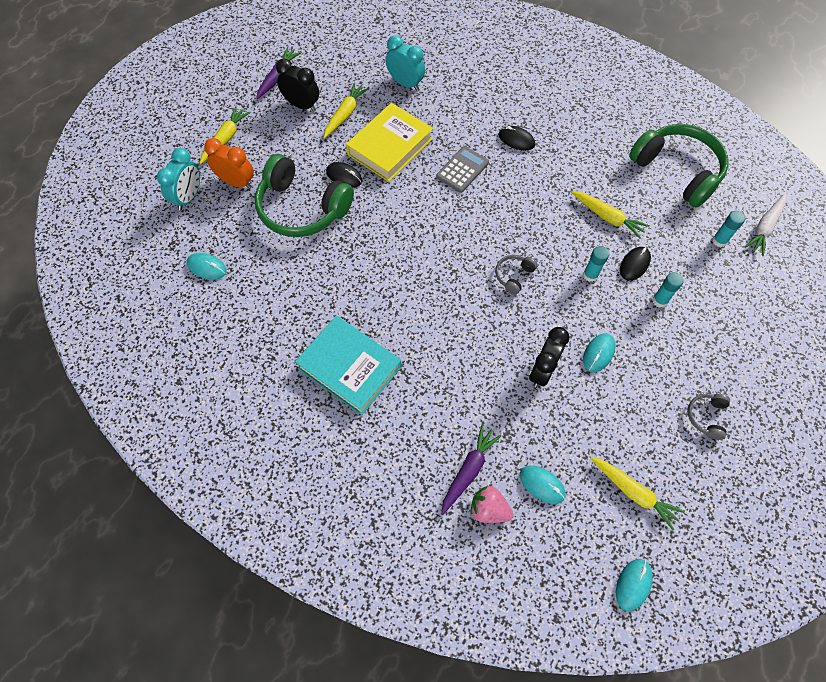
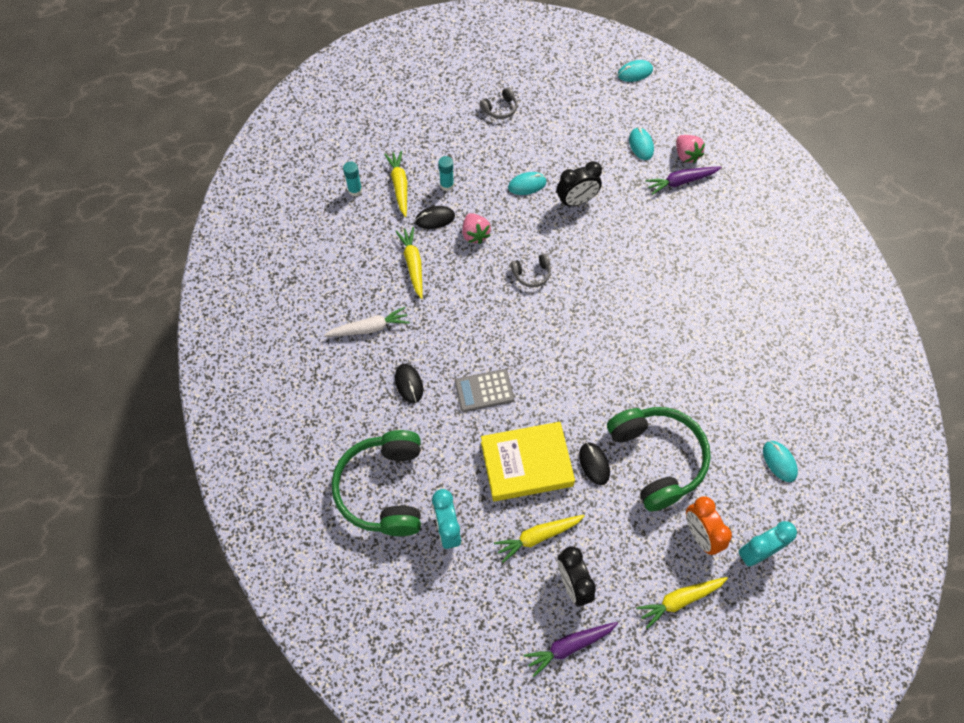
camera: 140 degrees left, 0 degrees up
(349, 367) = (713, 296): turquoise book -> none
(590, 275) = (475, 234): turquoise glue stick -> pink strawberry
(633, 493) = (589, 106): yellow carrot -> yellow carrot (399, 186)
(677, 171) = (315, 259): green headphones -> green headphones (384, 489)
(764, 228) = (312, 175): white carrot -> white carrot (369, 328)

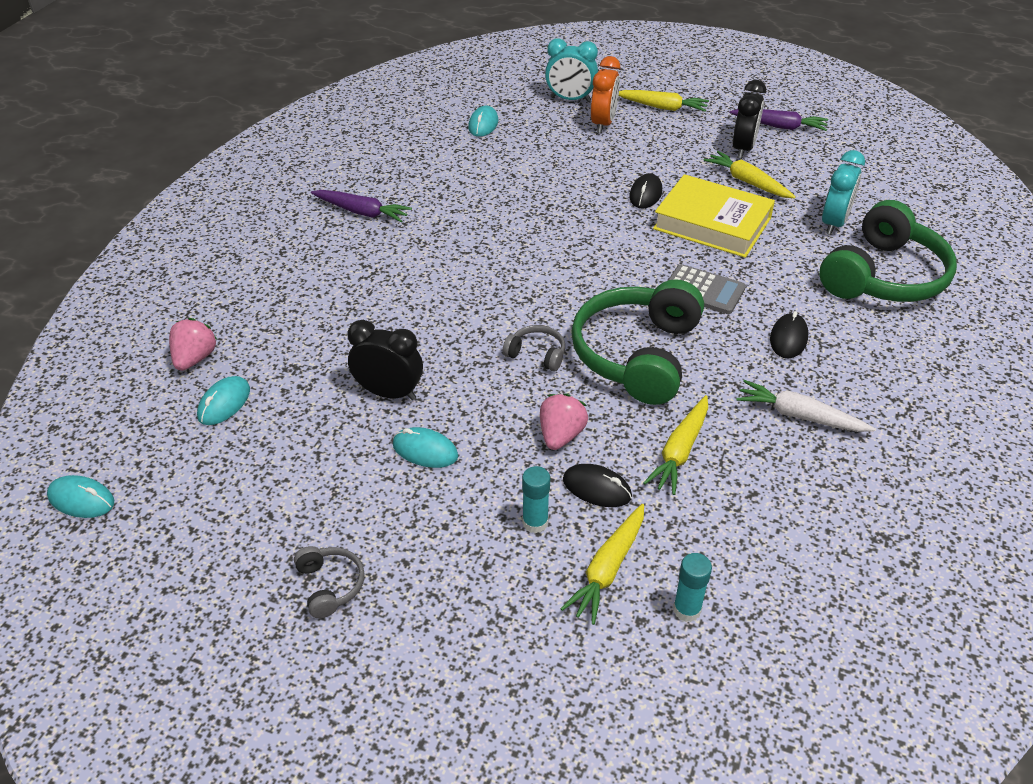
camera: 140 degrees left, 20 degrees down
(500, 108) = (330, 585): grey headphones -> grey headphones turned 60 degrees clockwise
(538, 536) = (747, 182): yellow carrot -> yellow carrot turned 150 degrees counterclockwise
(656, 459) = (584, 171): green headphones -> green headphones (638, 355)
(681, 182) = (245, 338): purple carrot -> purple carrot (362, 212)

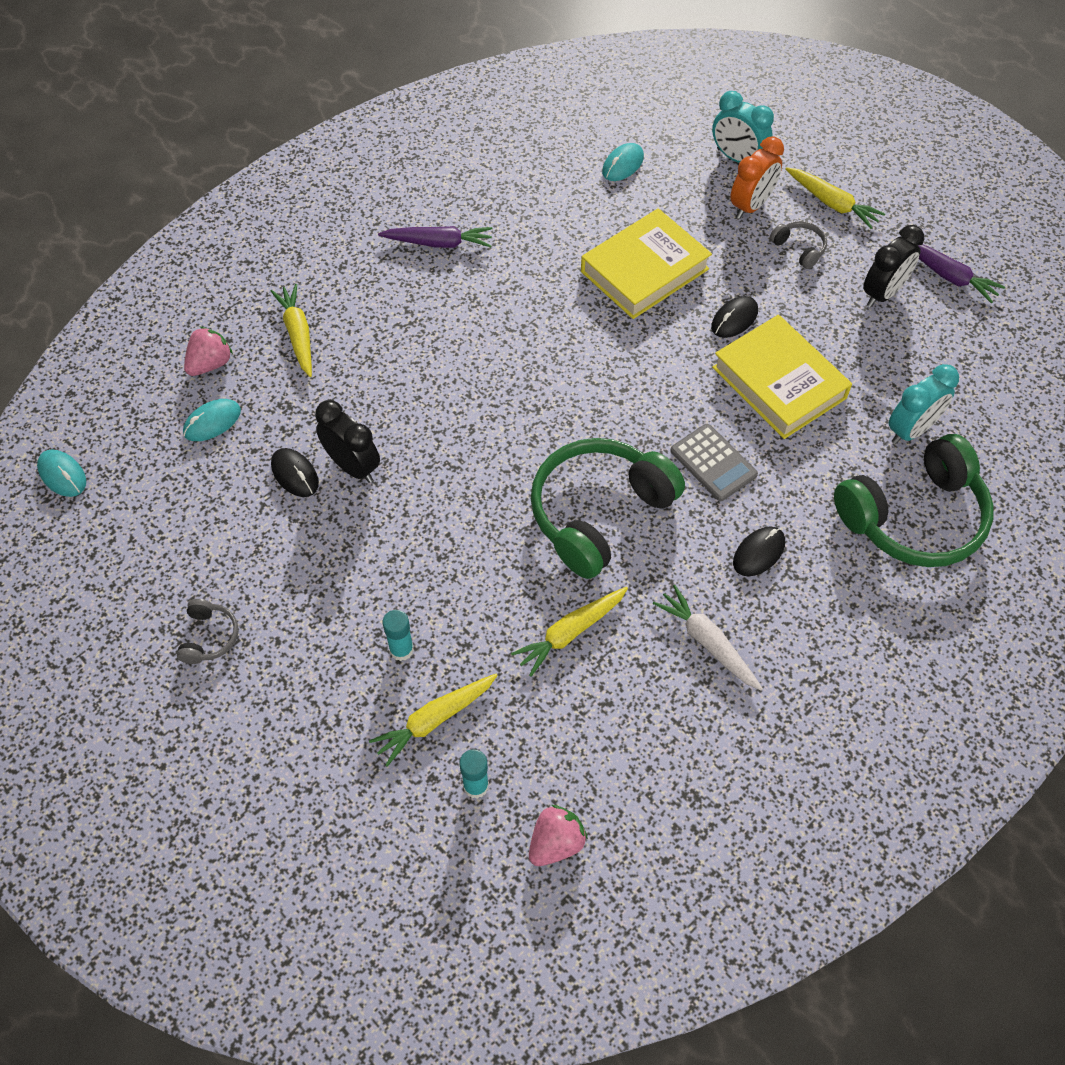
camera: 25 degrees right, 15 degrees up
(362, 212) = (439, 243): purple carrot -> purple carrot turned 45 degrees counterclockwise
(425, 450) = (351, 539): turquoise mouse -> none
(536, 354) = (506, 476): grey headphones -> grey headphones (799, 249)
(550, 183) = (644, 270): none -> yellow book
(561, 435) = (475, 572): pink strawberry -> pink strawberry (556, 843)
(597, 488) = (473, 639): black mouse -> black mouse (295, 474)
(747, 182) = (855, 341): yellow carrot -> yellow carrot (298, 334)

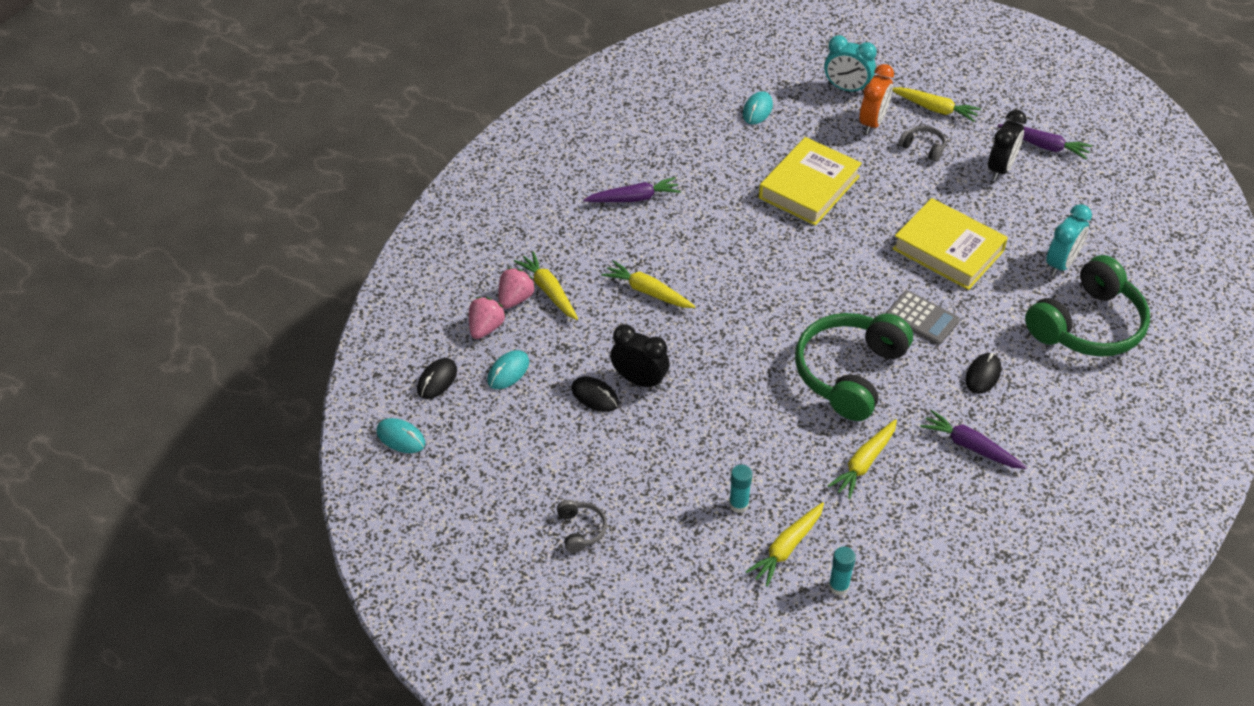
camera: 15 degrees left, 10 degrees down
(407, 359) = (648, 291): none -> yellow carrot
(556, 843) = (916, 611): pink strawberry -> pink strawberry (515, 299)
(707, 642) = (970, 446): white carrot -> purple carrot
(734, 319) = (894, 210): black mouse -> black mouse (437, 380)

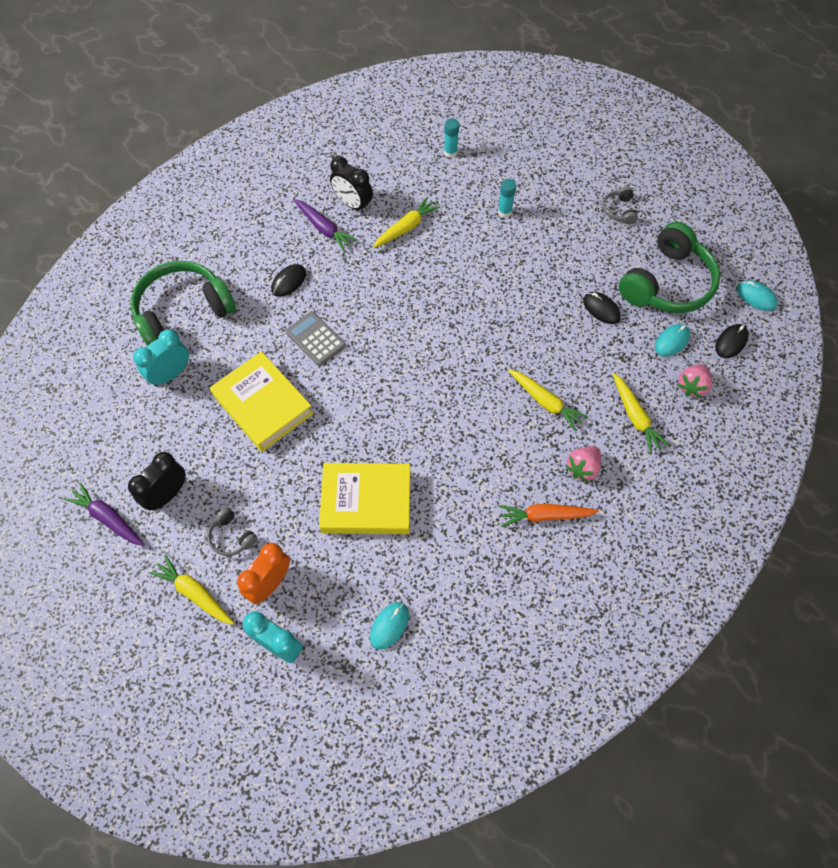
camera: 170 degrees left, 15 degrees up
(515, 299) = (665, 413): pink strawberry -> pink strawberry (582, 468)
(634, 198) = (544, 516): purple carrot -> orange carrot
(639, 380) = (563, 317): black clock -> black clock (353, 204)
(786, 548) = (478, 179): yellow carrot -> none
(809, 187) = (366, 502): yellow book -> yellow book turned 45 degrees clockwise
(850, 373) = (392, 298): green headphones -> green headphones (667, 283)

